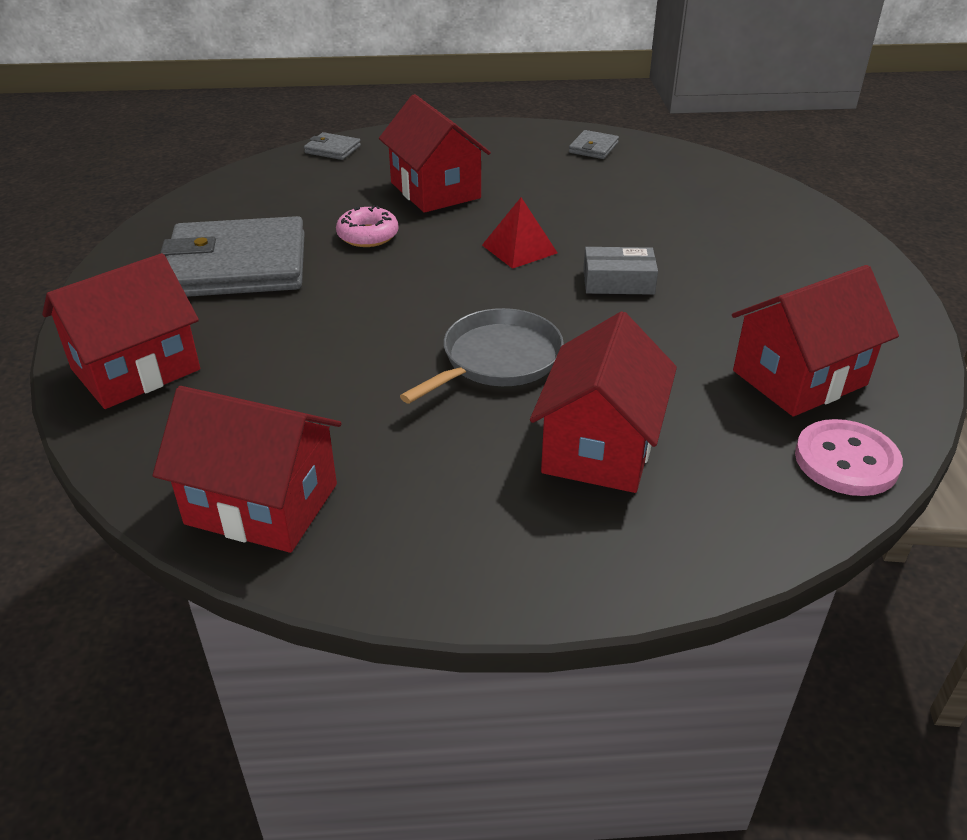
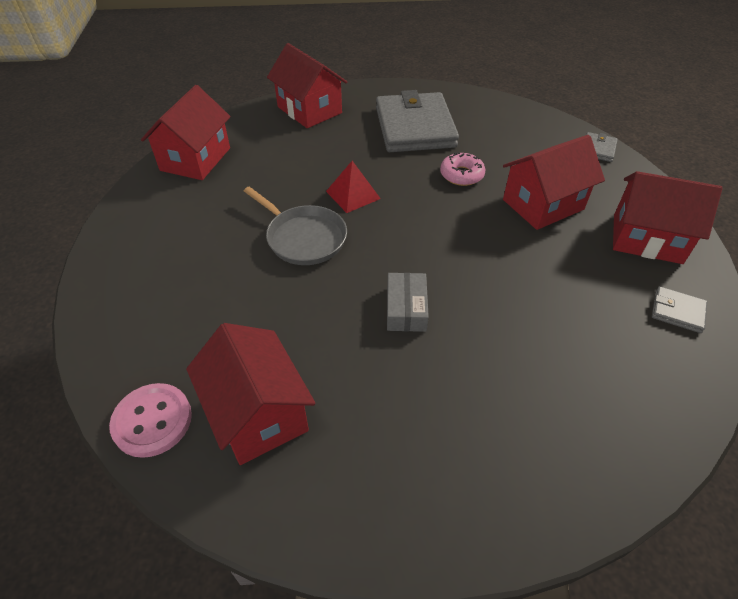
camera: 90 degrees right, 10 degrees up
(519, 249) = (453, 251): red pyramid -> red pyramid (353, 195)
(599, 447) = (204, 282): red house -> red house (647, 238)

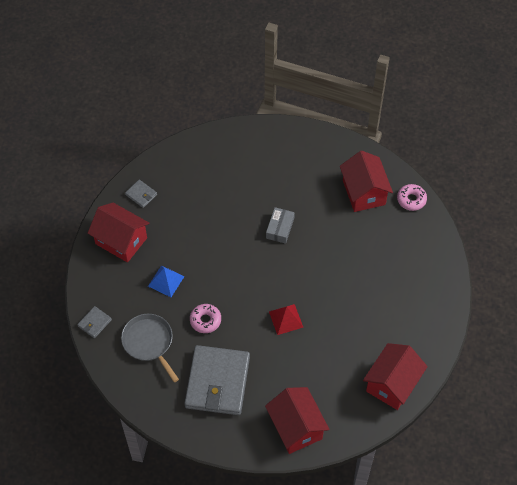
camera: 165 degrees left, 10 degrees up
(152, 421) = (411, 200): pink button -> pink donut
(303, 238) = (325, 289): grey pan -> grey pan (149, 342)
(543, 204) = (166, 281): red house -> blue pyramid

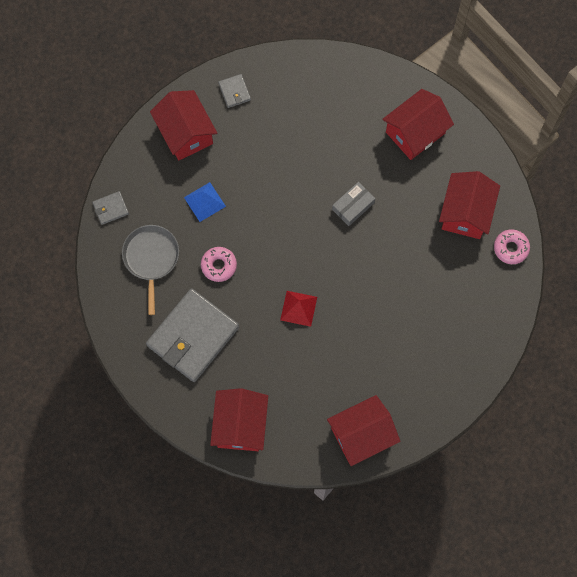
camera: 30 degrees right, 15 degrees up
(292, 158) = (415, 132): none -> red house

